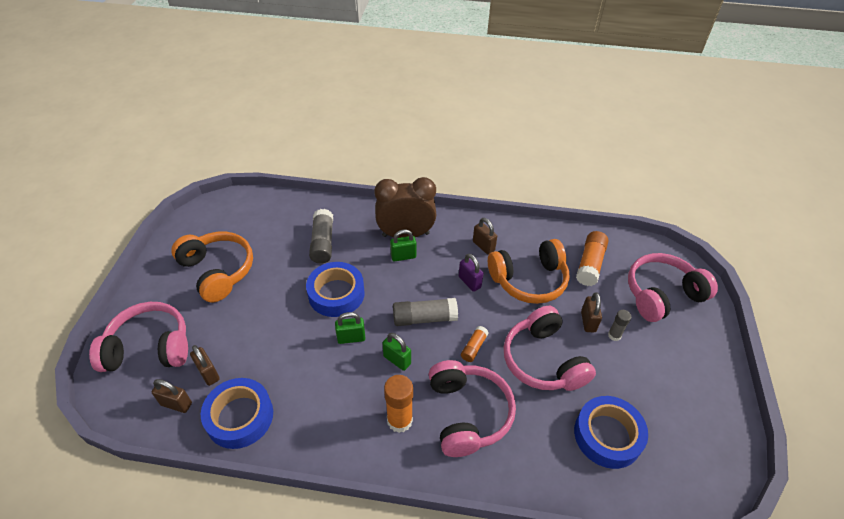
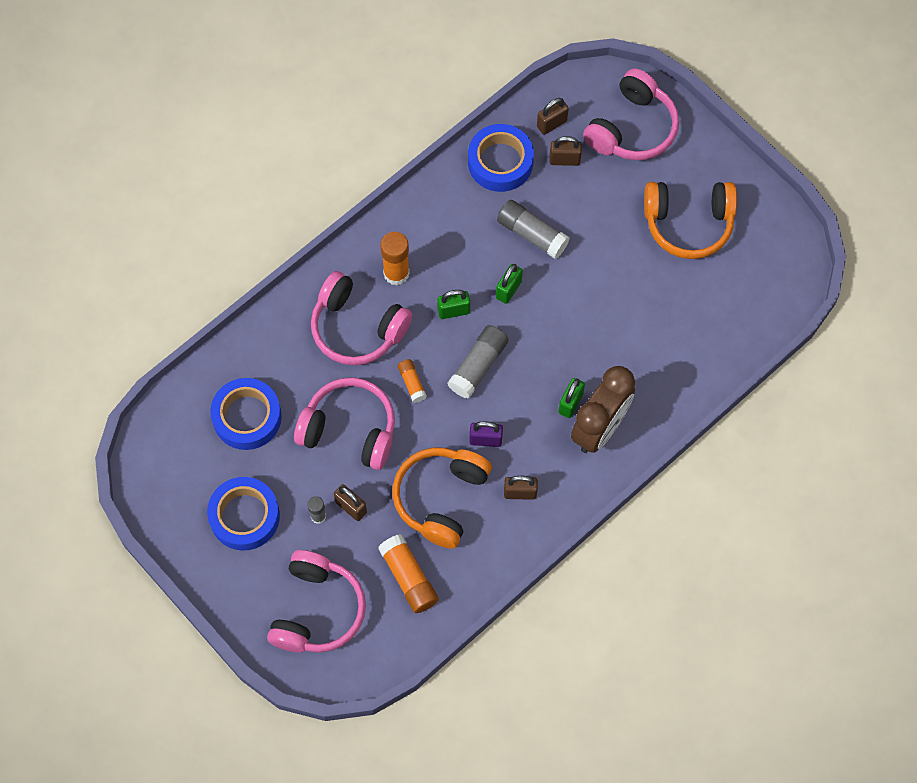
camera: 130 degrees right, 20 degrees up
(323, 243) = (653, 339): grey glue stick -> grey glue stick (532, 234)
(336, 294) = (572, 310): blue tape -> blue tape (244, 516)

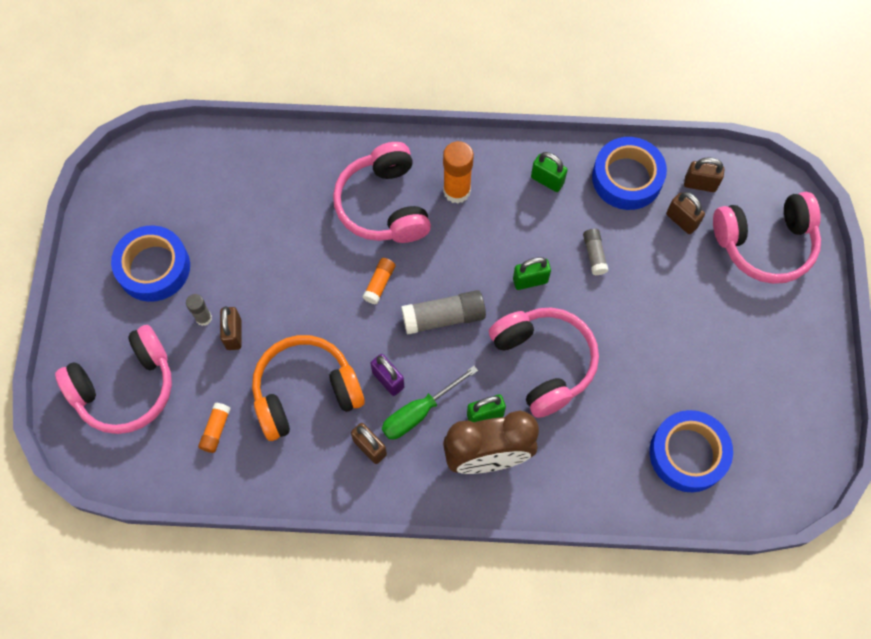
camera: 45 degrees right, 0 degrees up
(247, 417) = (235, 197): blue tape -> blue tape (688, 454)
(349, 430) = (296, 275): pink headphones -> pink headphones (543, 363)
(408, 578) = (216, 430): orange glue stick -> orange glue stick, size x0.57
(453, 311) = (470, 258): green padlock -> green padlock (547, 180)
(527, 441) = (419, 412): none -> green screwdriver
(532, 234) = (594, 254): grey glue stick -> grey glue stick, size x0.57
(688, 223) = (735, 361): orange headphones -> none

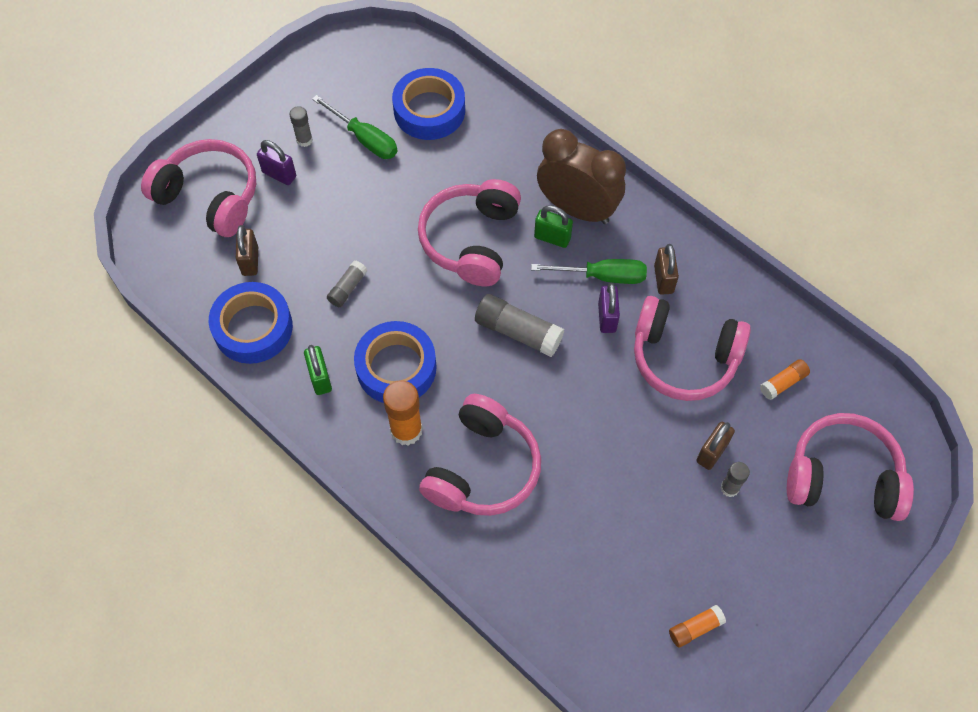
camera: 140 degrees left, 5 degrees down
(153, 267) = (746, 574): blue tape -> blue tape (396, 367)
(306, 392) = (684, 357): orange headphones -> pink headphones
(379, 283) = (548, 400): orange glue stick -> orange glue stick (695, 628)
(530, 281) = (420, 307): green padlock -> none
(700, 184) = (202, 277): brown padlock -> none
(709, 384) = (364, 139): none -> green screwdriver
(737, 301) = (279, 174): none -> purple padlock
(752, 345) = (304, 140): none -> grey glue stick

